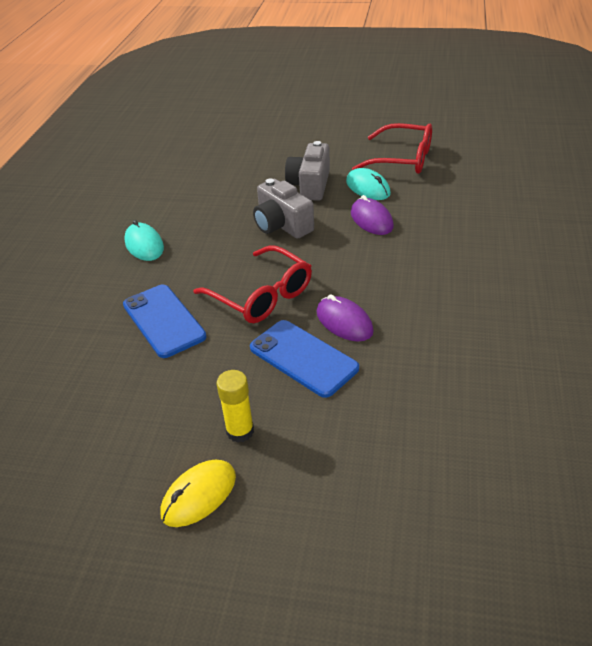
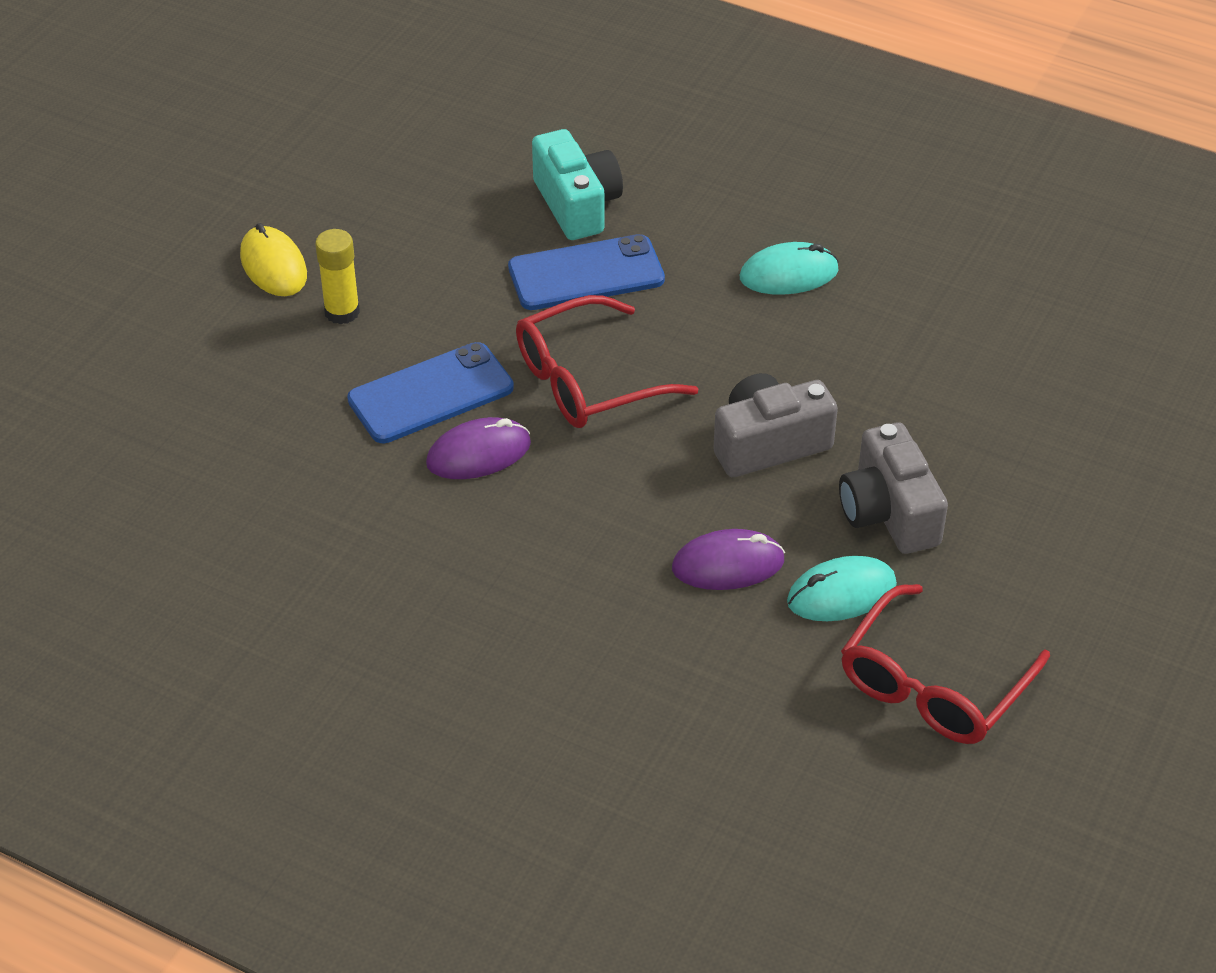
camera: 105 degrees right, 5 degrees up
(92, 343) = (577, 204): none -> turquoise camera
(310, 185) = (888, 512): grey camera -> grey camera turned 135 degrees counterclockwise

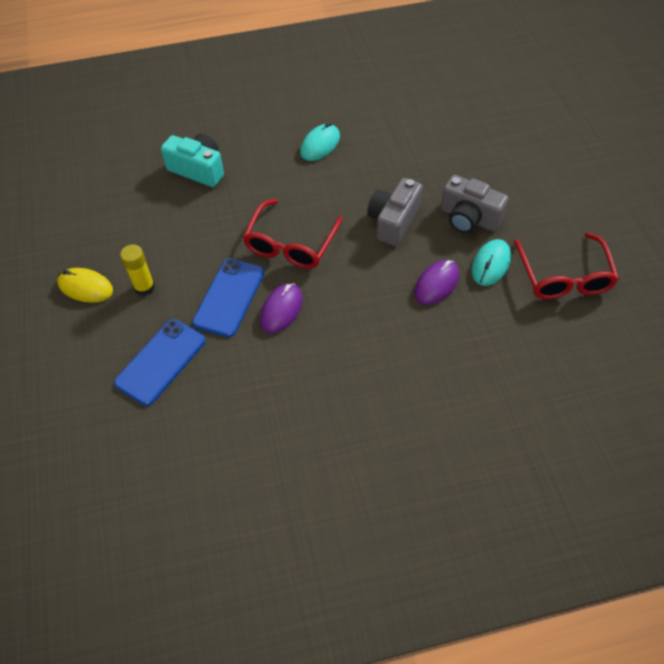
camera: 40 degrees left, 10 degrees up
(586, 274) = (236, 197): blue phone -> blue phone (160, 362)

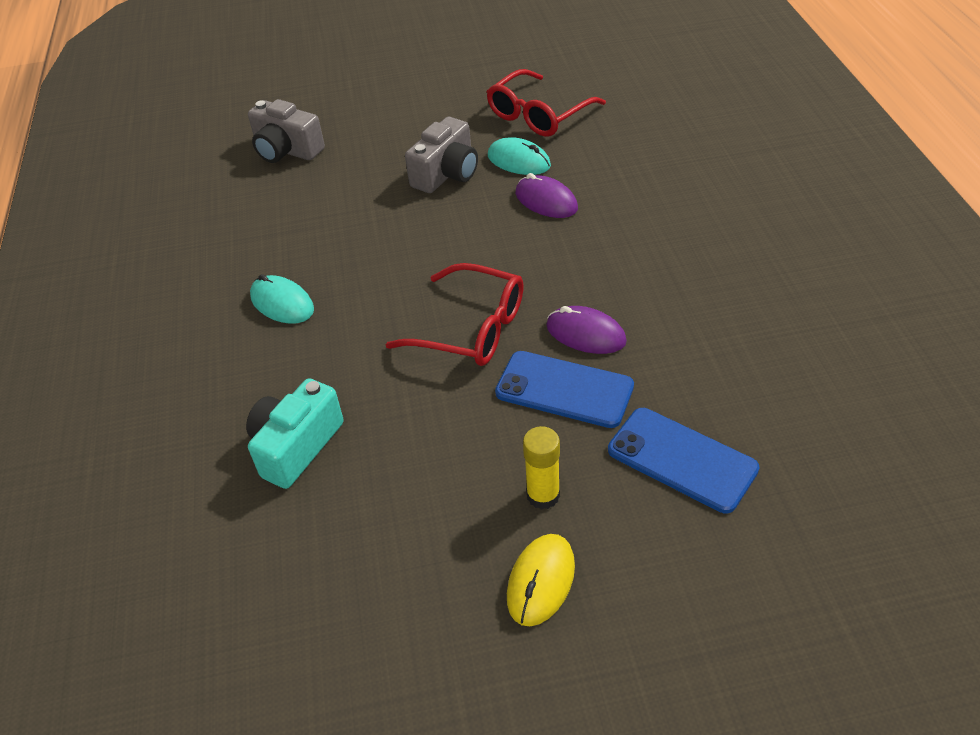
camera: 85 degrees left, 10 degrees down
(393, 221) = (442, 233): grey camera -> grey camera (286, 150)
(564, 276) = (539, 115): red glasses -> red glasses turned 135 degrees clockwise

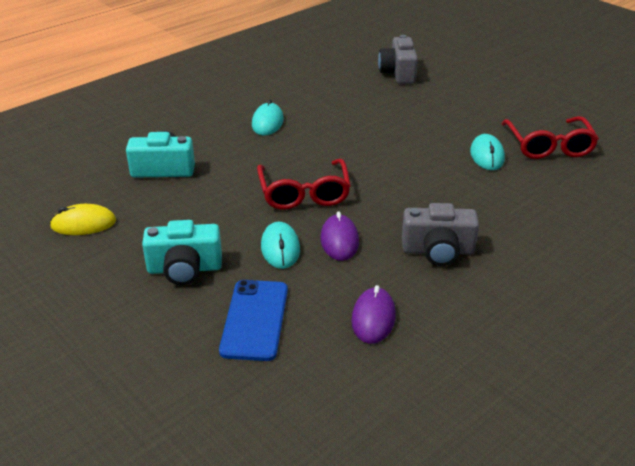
camera: 55 degrees right, 10 degrees down
(446, 174) = (440, 133): grey camera -> grey camera (438, 251)
(539, 115) = (549, 146): red glasses -> red glasses turned 105 degrees counterclockwise
(541, 581) = (117, 290): yellow mouse -> yellow mouse (83, 224)
(543, 495) = (184, 269): yellow glue stick -> turquoise camera
(546, 201) = (457, 180): purple mouse -> purple mouse (373, 318)
(564, 389) = (280, 248): blue phone -> turquoise mouse

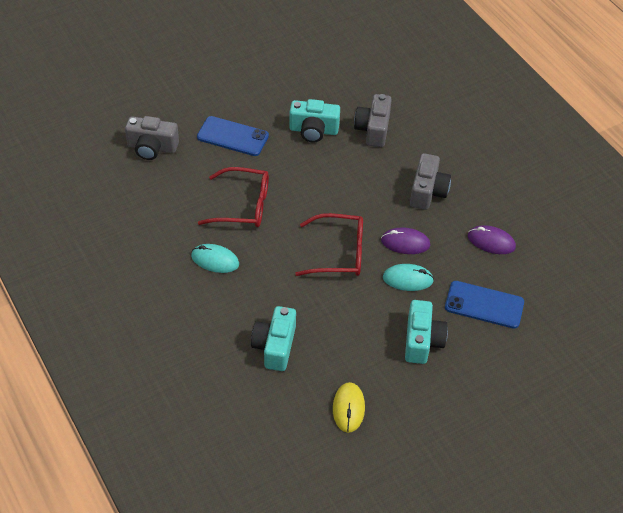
camera: 80 degrees left, 15 degrees up
(442, 110) = (232, 136): none -> blue phone
(487, 155) = (313, 130): turquoise mouse -> turquoise camera
(520, 196) = (373, 129): none -> grey camera
(549, 146) = (310, 92): red glasses -> red glasses (243, 205)

